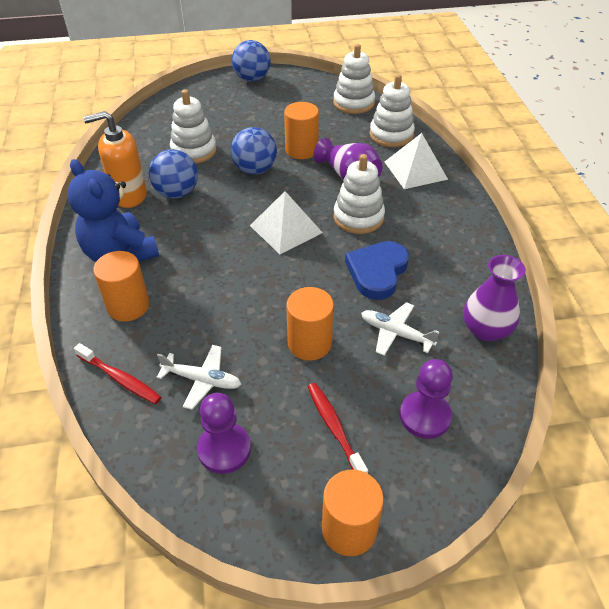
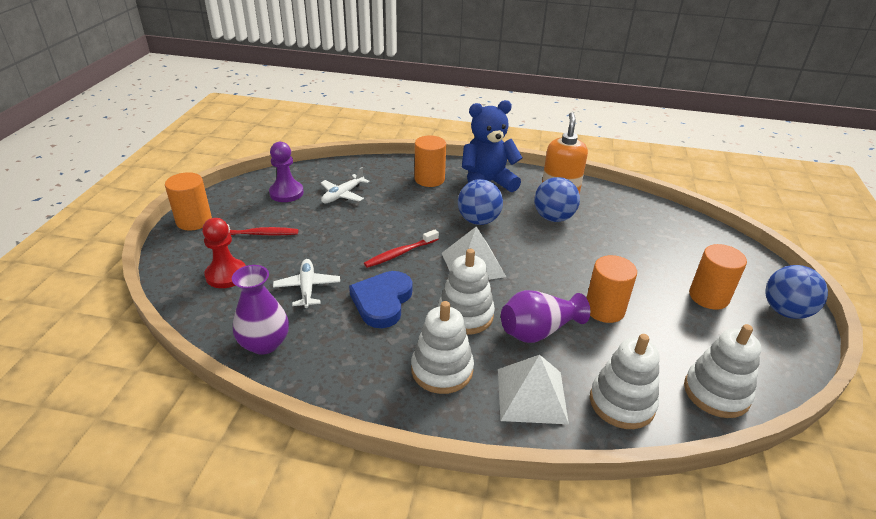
camera: 110 degrees right, 10 degrees down
(120, 378) = (369, 169): red toothbrush -> red toothbrush (400, 253)
(194, 151) = (621, 238): white stacking toy -> white stacking toy (442, 370)
(255, 170) = (575, 268): blue ball -> blue ball (478, 220)
(309, 343) = (335, 243): orange cylinder -> orange cylinder (708, 297)
(377, 272) = (382, 301): blue heart -> blue heart turned 120 degrees counterclockwise
(396, 333) = (307, 288): white plane -> white plane turned 60 degrees counterclockwise
(425, 416) = (226, 275): purple pawn -> red pawn

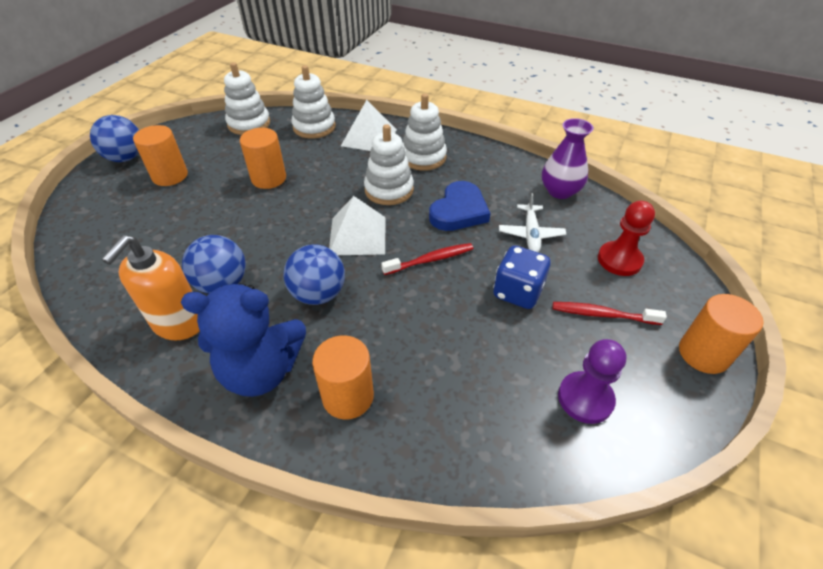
camera: 165 degrees left, 10 degrees up
(324, 240) = (517, 292): none -> blue dice
(343, 195) = (494, 378): white plane -> none
(538, 331) = (336, 171): purple vase -> none

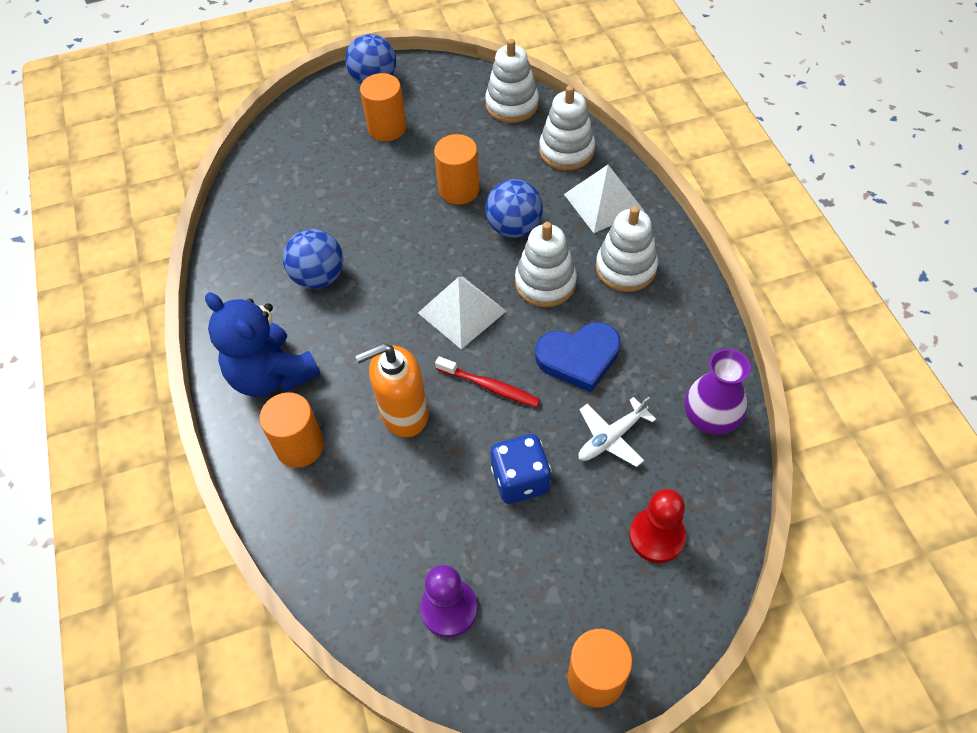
camera: 50 degrees right, 10 degrees up
(178, 323) = (261, 289): orange soap dispenser -> orange soap dispenser (404, 414)
(318, 294) = (371, 344): blue ball -> blue ball (514, 227)
(602, 314) = (562, 565): red toothbrush -> none

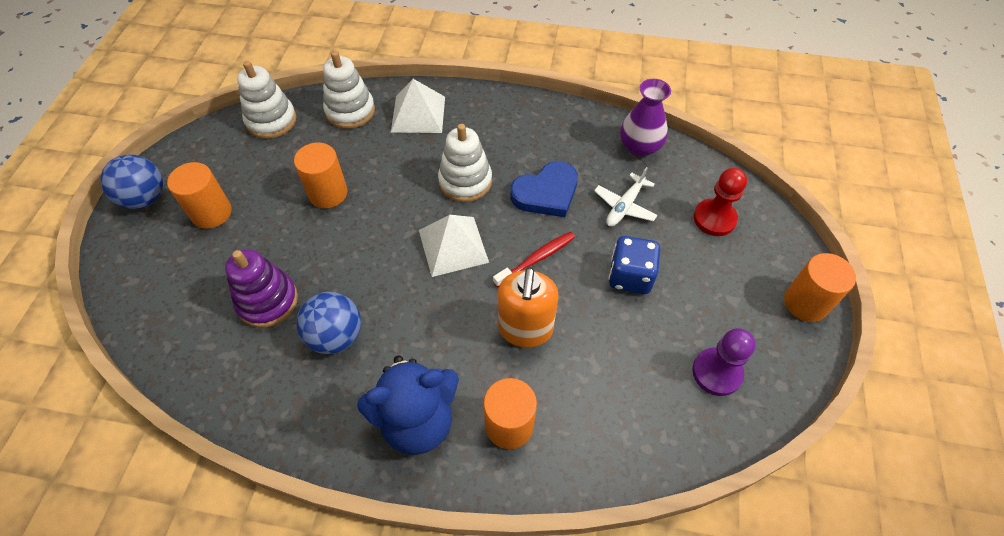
camera: 65 degrees left, 0 degrees up
(326, 214) = (267, 301): none -> purple stacking toy
(514, 227) = (397, 176): blue ball -> none
(579, 357) = (546, 193): blue heart -> blue heart turned 45 degrees clockwise
(612, 437) = (624, 206): white plane -> white plane turned 45 degrees clockwise
(626, 268) = (487, 130): white stacking toy -> none

